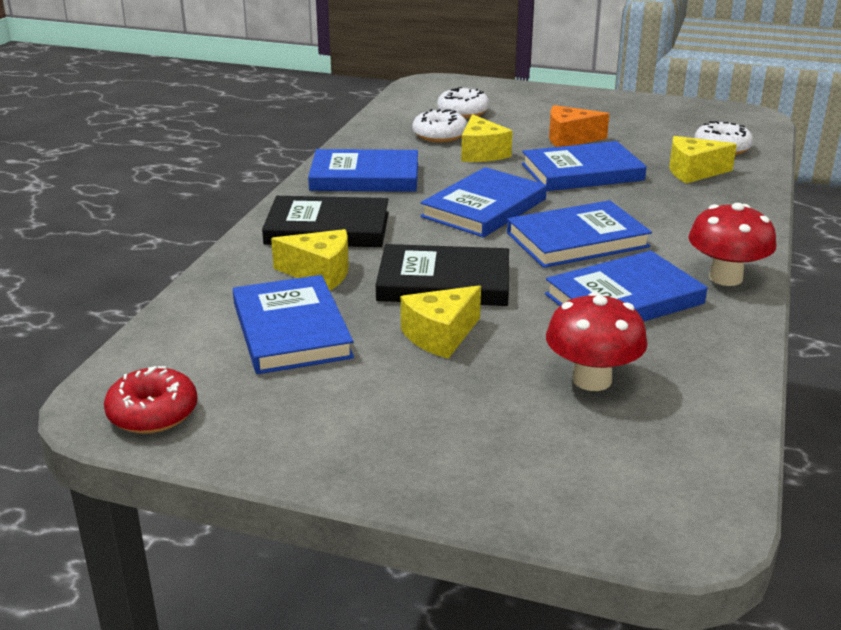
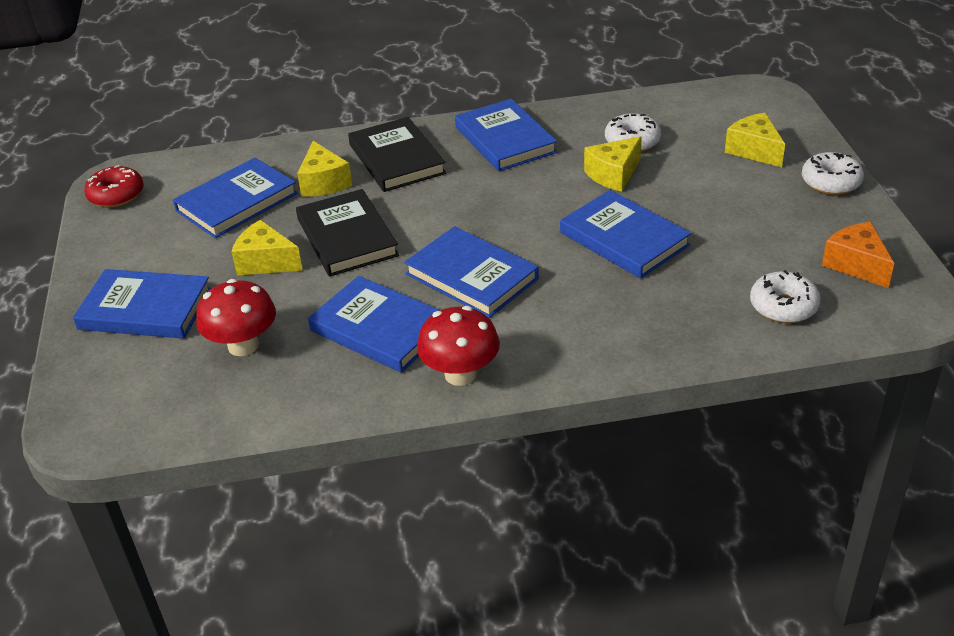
camera: 65 degrees right, 10 degrees up
(463, 112) = (704, 133): white donut -> white donut (831, 182)
(484, 208) = (495, 213): blue book -> blue book (145, 309)
(570, 139) = (702, 209): orange cheese -> orange cheese (856, 264)
(693, 172) = (694, 303): yellow cheese -> yellow cheese (754, 150)

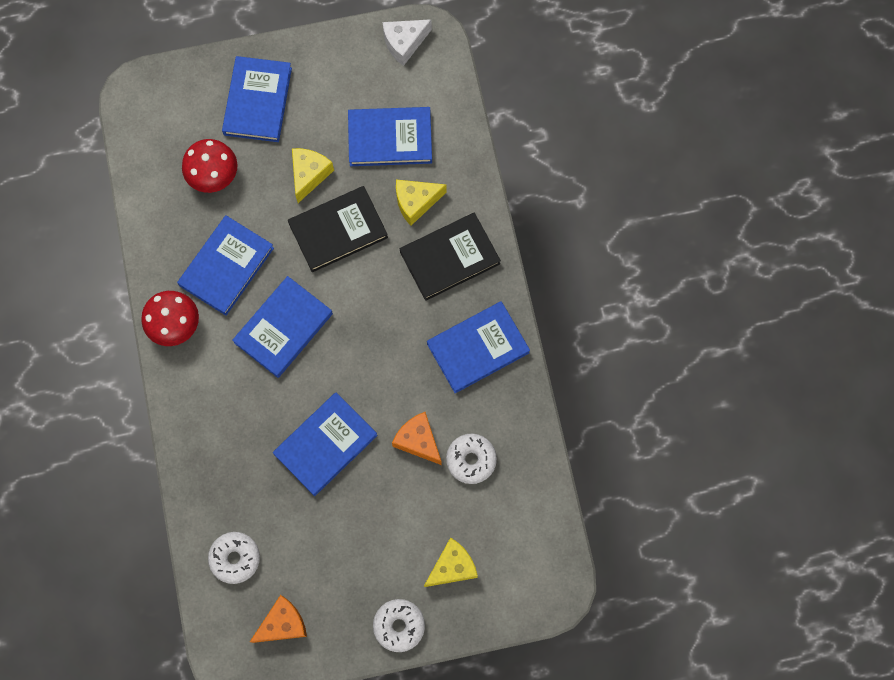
camera: 85 degrees right, 35 degrees up
(116, 195) = (404, 43): red donut -> white cheese
(236, 202) = (390, 138): blue book -> blue book turned 45 degrees counterclockwise
(613, 174) = (418, 441): yellow cheese -> orange cheese

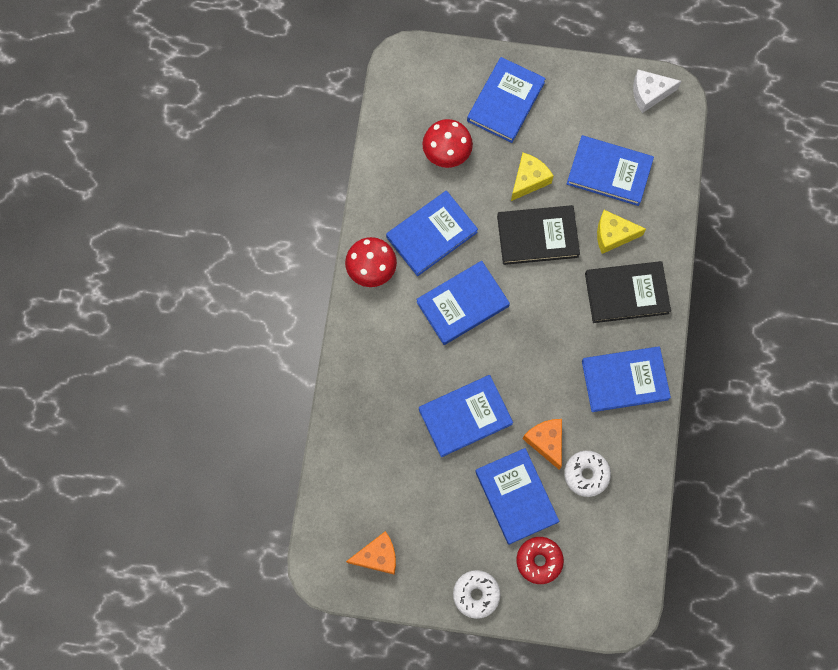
camera: 20 degrees right, 0 degrees up
(235, 558) = (356, 486): white donut -> none
(406, 509) = (516, 496): none -> blue book
(452, 567) = (539, 561): yellow cheese -> red donut

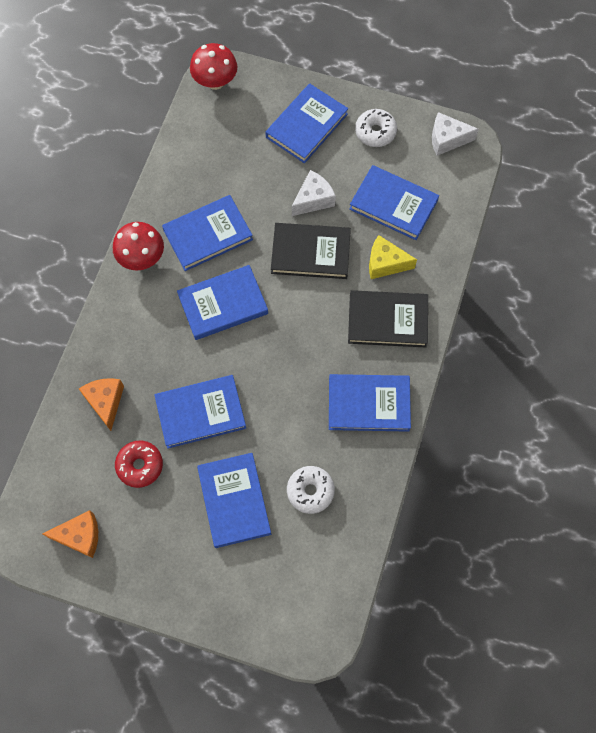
camera: 10 degrees right, 5 degrees down
(447, 153) = (239, 163): red mushroom -> red mushroom (215, 81)
(476, 594) = (171, 593): white donut -> white donut (375, 132)
(529, 180) = (313, 199): yellow cheese -> white cheese
(539, 561) = (243, 570): red donut -> red donut (140, 465)
(546, 441) = (276, 451): orange cheese -> orange cheese (105, 402)

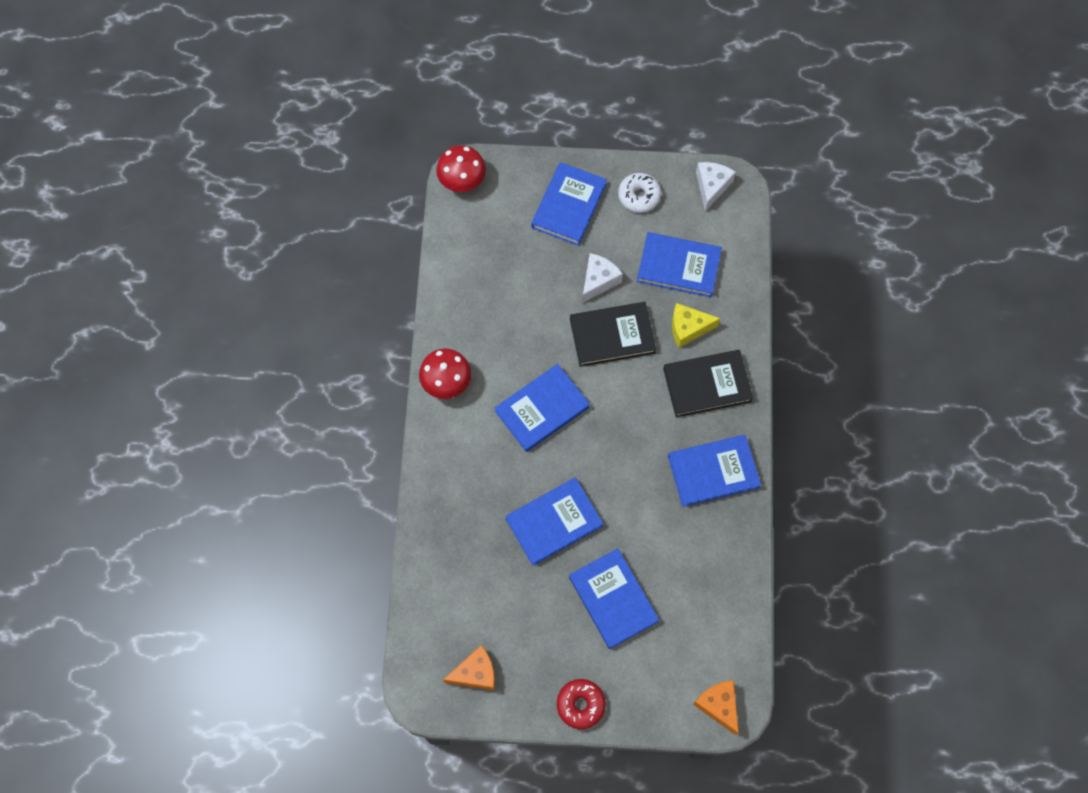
camera: 15 degrees left, 0 degrees up
(105, 402) = (457, 536): orange cheese -> orange cheese (718, 705)
(140, 465) = (511, 589): red donut -> red donut (580, 704)
(208, 235) = (505, 342): blue book -> none
(310, 491) = (683, 570): white donut -> none
(447, 139) = (711, 187): white cheese -> white cheese turned 120 degrees clockwise

